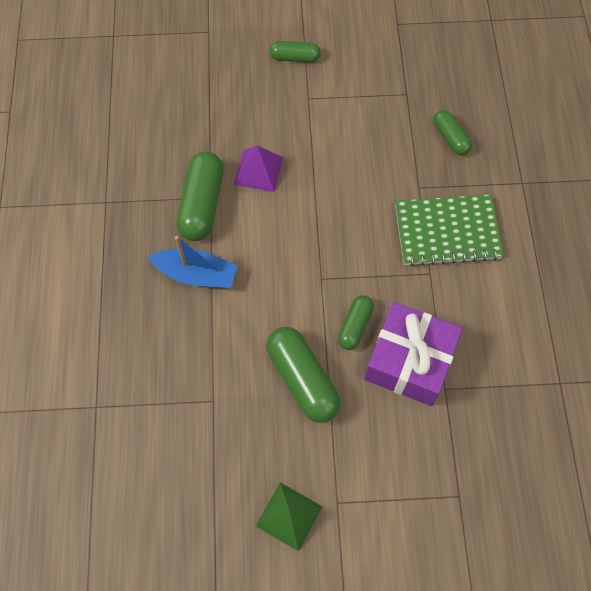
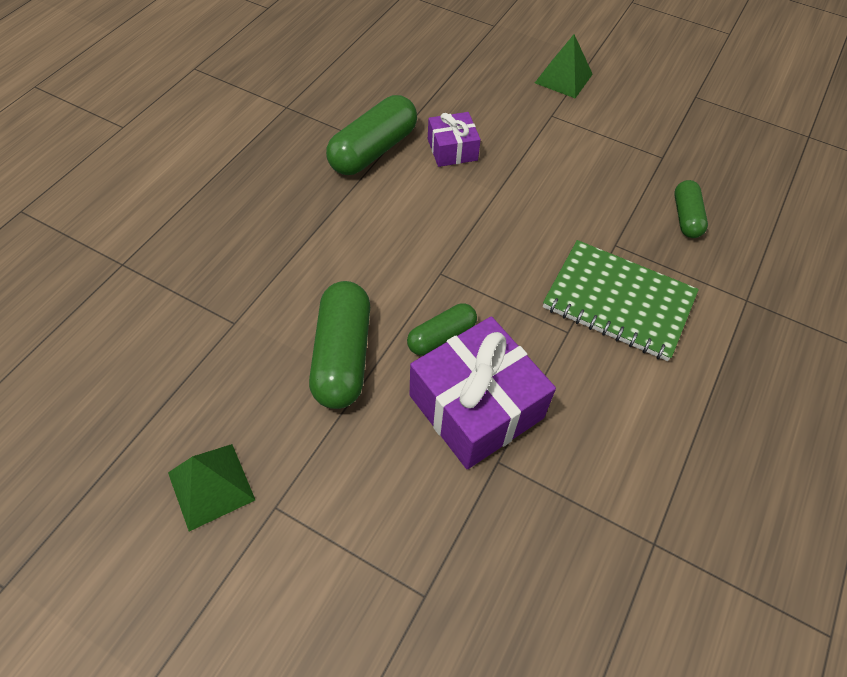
camera: 30 degrees right, 10 degrees down
(196, 274) = (317, 204): blue boat -> none
(258, 170) = (452, 149): purple pyramid -> purple gift
(295, 57) = (563, 78): green capsule -> green pyramid

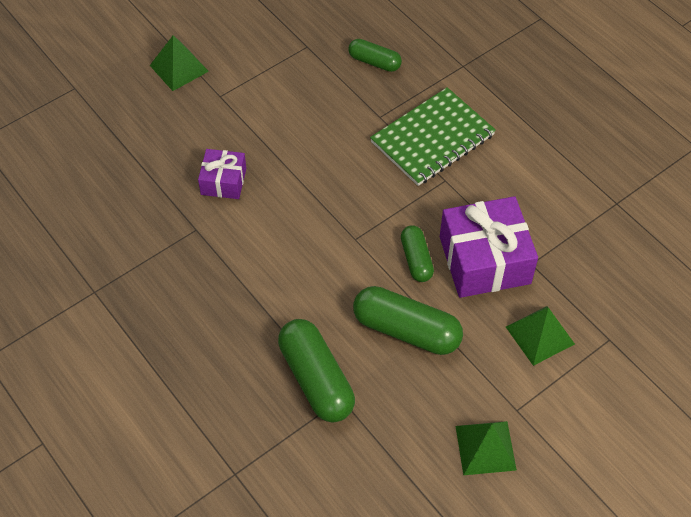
camera: 65 degrees left, 0 degrees up
(373, 150) = (193, 240): green capsule -> green capsule (316, 379)
(394, 502) = (540, 335): none -> green pyramid

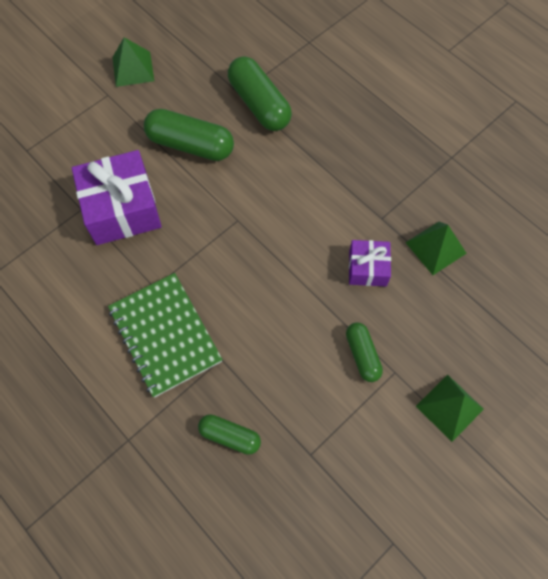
camera: 175 degrees right, 10 degrees up
(416, 259) = (182, 204): green capsule -> green capsule (362, 355)
(432, 138) = (165, 335): green notebook -> green notebook turned 75 degrees counterclockwise
(540, 335) = (82, 149): green pyramid -> green pyramid (436, 247)

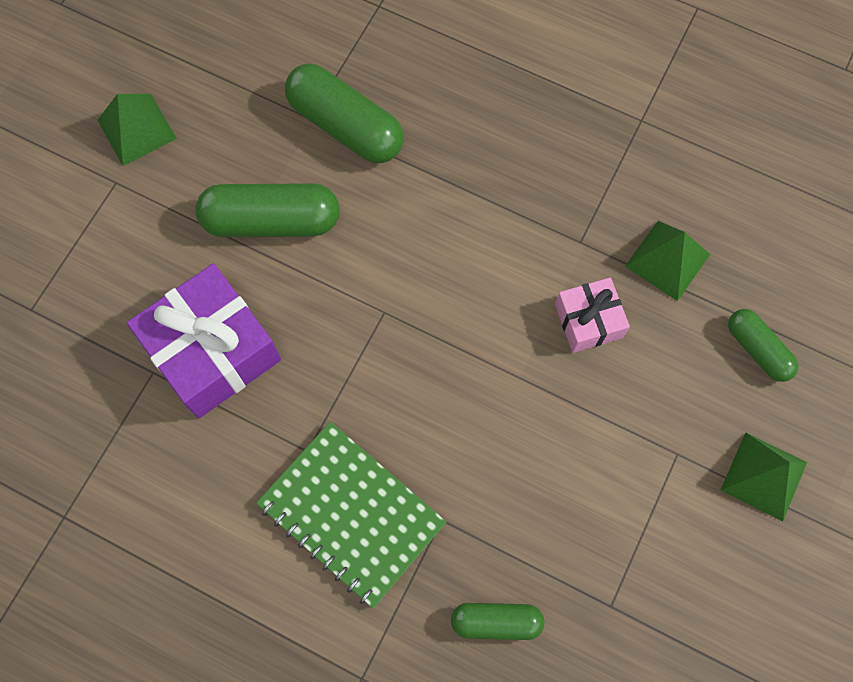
camera: 20 degrees left, 5 degrees up
(362, 355) = (627, 445): green capsule -> green capsule (757, 349)
(367, 268) = (588, 321): purple gift -> pink gift

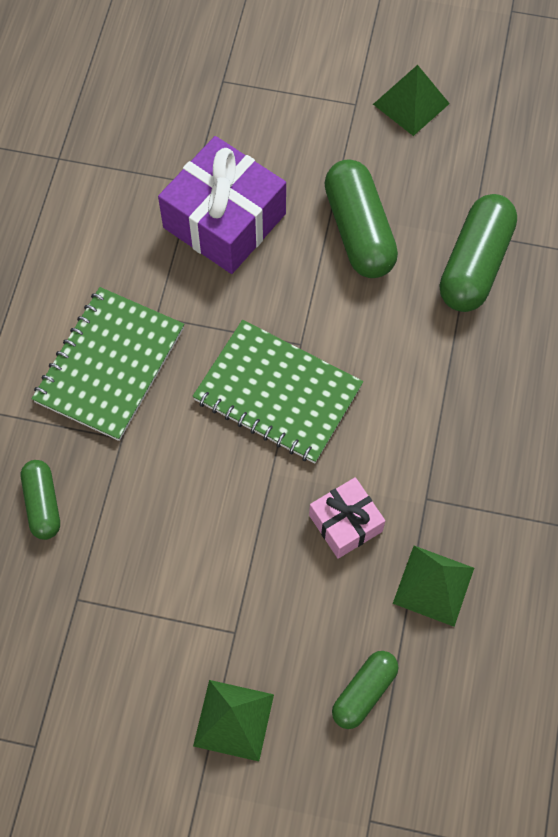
camera: 75 degrees right, 5 degrees down
(433, 348) = (278, 393): none -> green notebook

